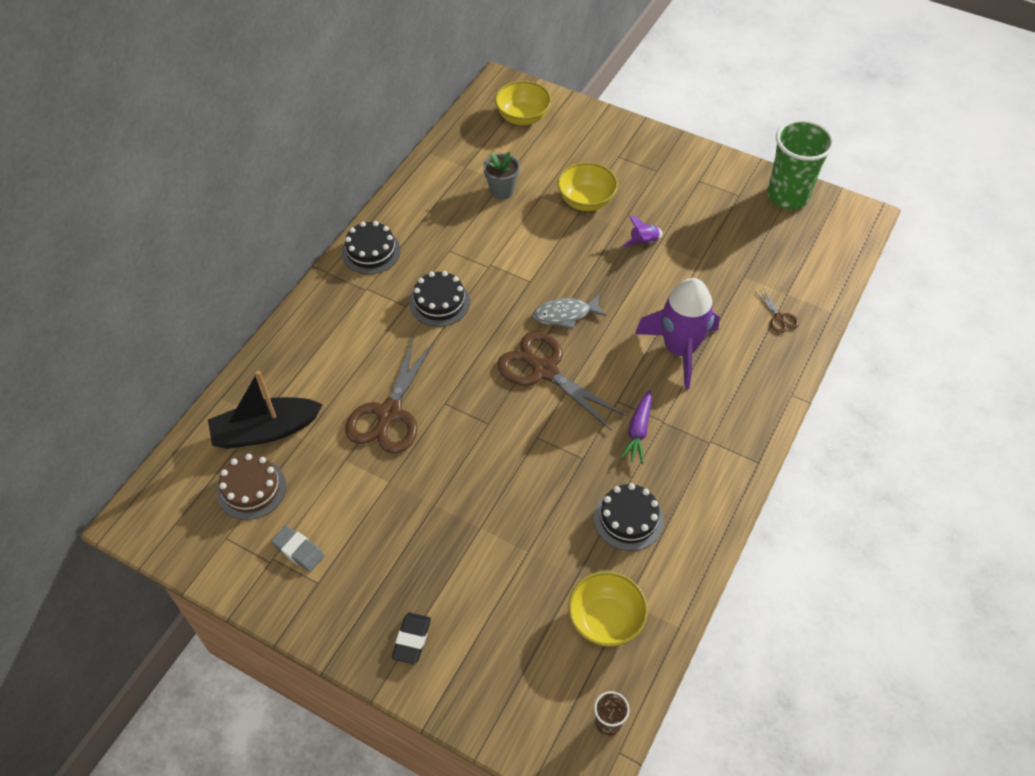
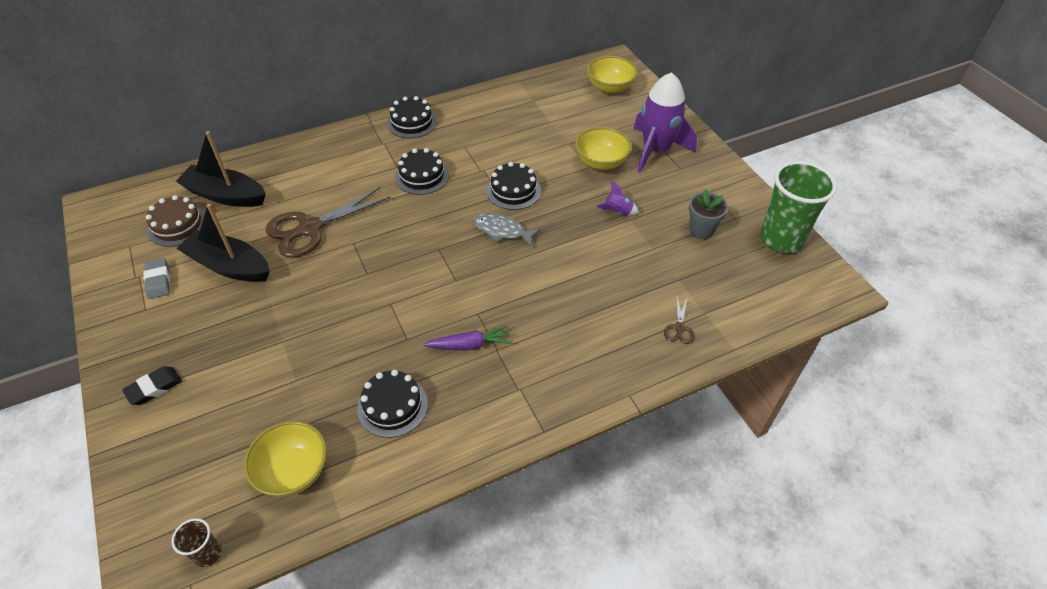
camera: 35 degrees right, 5 degrees down
(352, 494) = (229, 266): none -> black boat
(502, 191) = (543, 127): grey flower pot -> grey flower pot (701, 230)
(537, 270) = (513, 190): none -> black cake
(544, 370) = (445, 260): brown scissors -> none
(638, 431) = (469, 345): purple carrot -> purple carrot turned 150 degrees counterclockwise
(679, 349) = (566, 304): purple rocket -> purple rocket (656, 150)

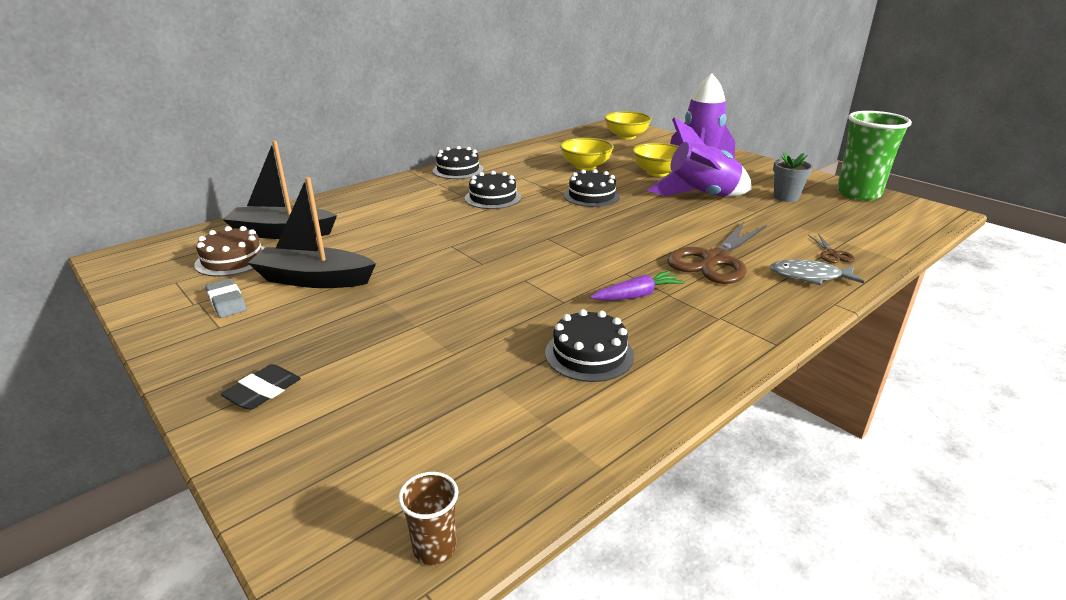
camera: 15 degrees left, 20 degrees down
(293, 471) = (505, 433): yellow bowl -> yellow bowl (585, 167)
(310, 229) = (395, 243): brown scissors -> brown scissors (715, 260)
(502, 231) = (602, 219): grey fish -> grey fish (809, 276)
(617, 212) = (701, 196): purple rocket -> purple rocket, size x2.46

